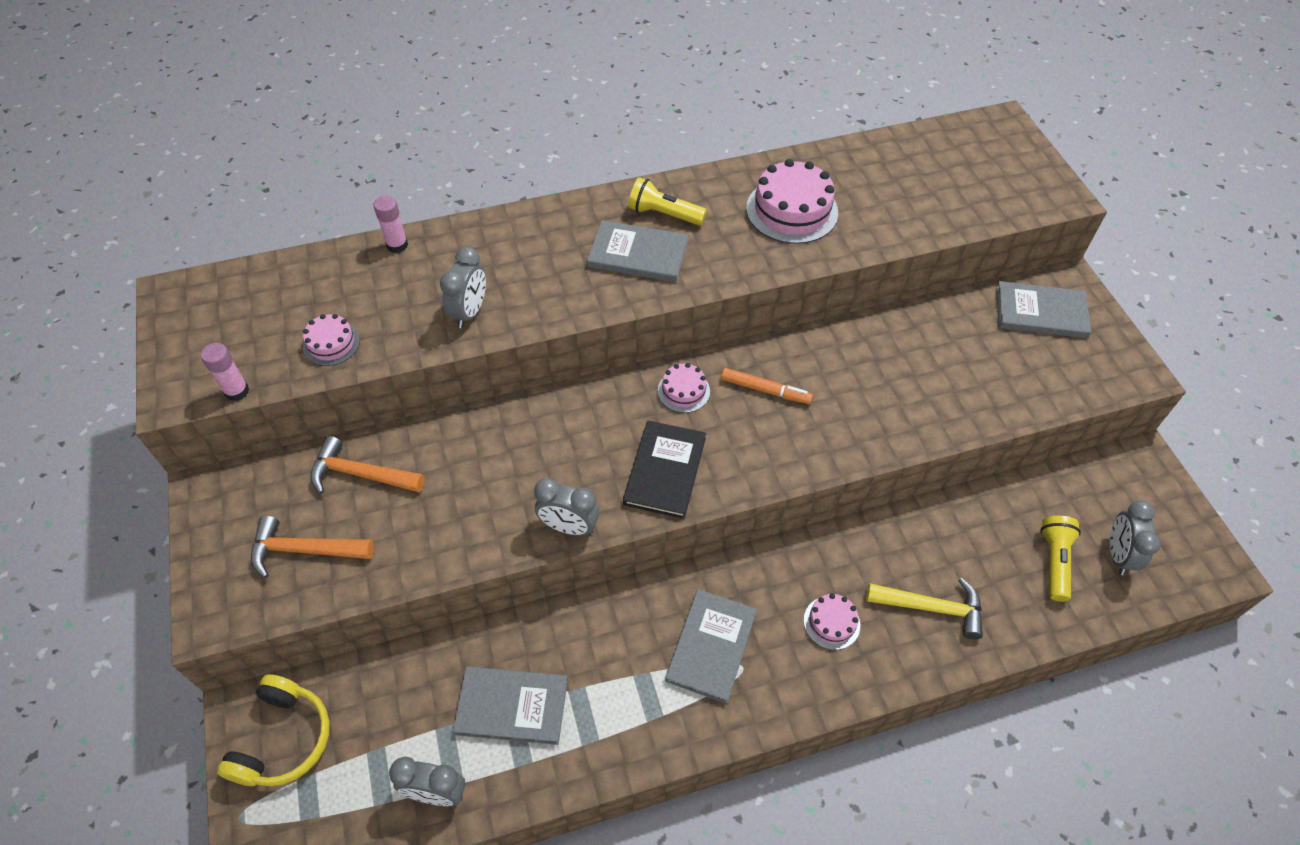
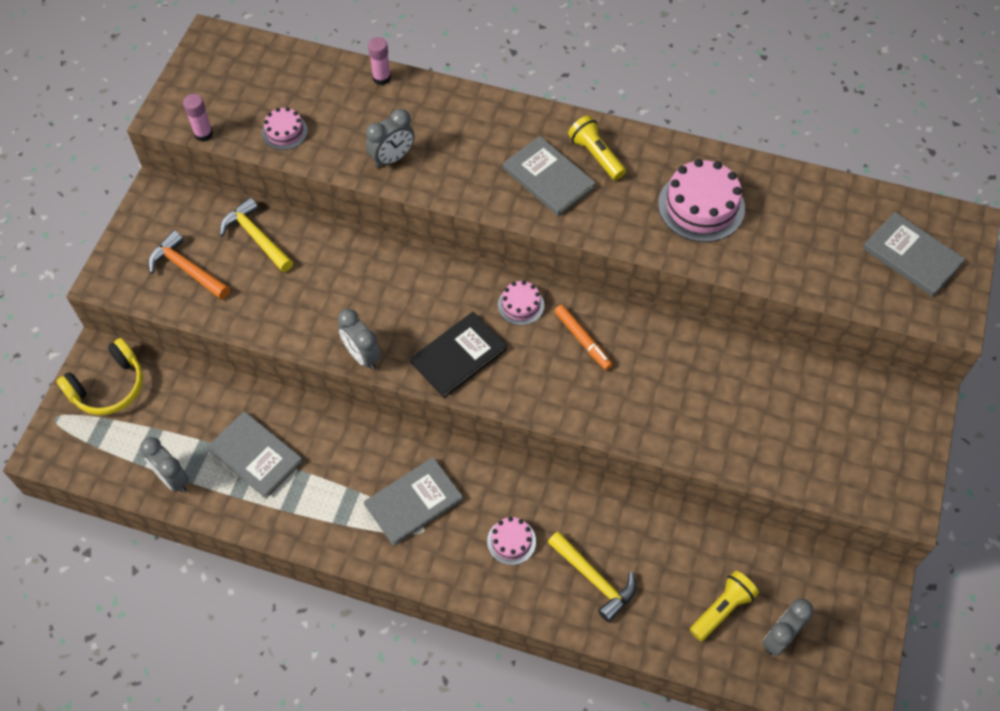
camera: 35 degrees right, 5 degrees up
(361, 474) = (256, 237): orange hammer -> yellow hammer
(1041, 312) = (870, 409): grey book -> grey book (911, 256)

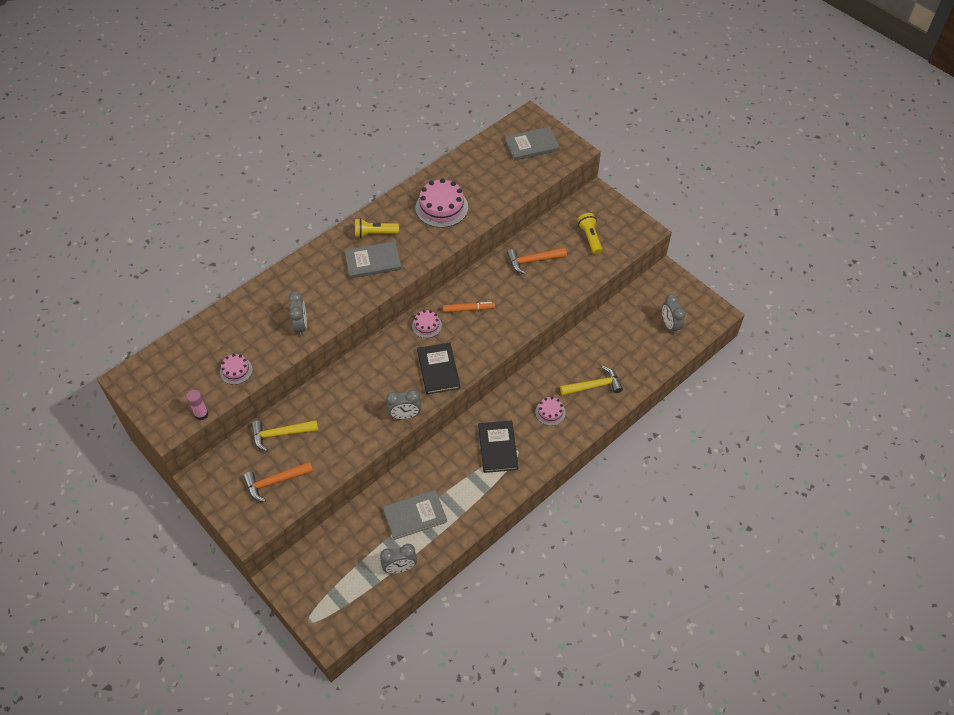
camera: 60 degrees left, 5 degrees down
(109, 387) = (308, 579): yellow headphones -> none
(381, 78) = (237, 305): pink glue stick -> none
(413, 502) = (497, 447): grey book -> black book
(722, 609) = (642, 341): yellow flashlight -> yellow flashlight (590, 238)
(726, 377) = (533, 261): none -> orange hammer

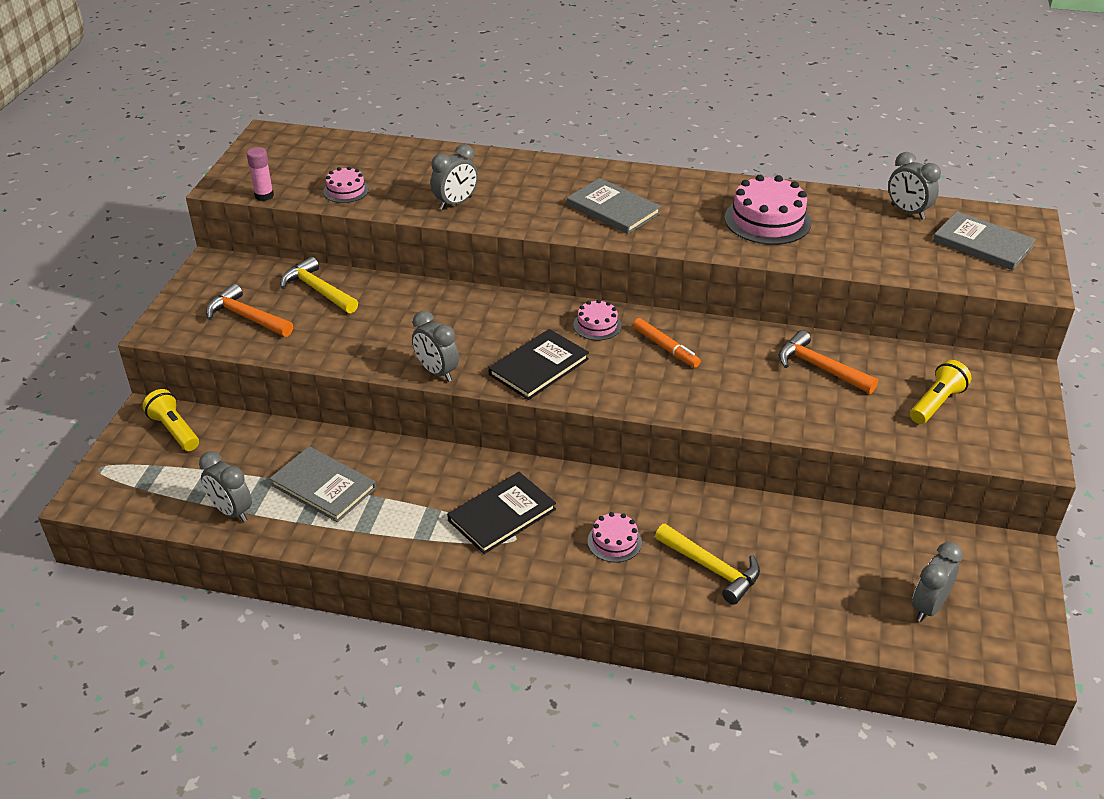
camera: 55 degrees right, 15 degrees down
(374, 234) = (656, 192): yellow flashlight -> yellow flashlight (174, 430)
(484, 152) = (907, 212): none -> grey clock

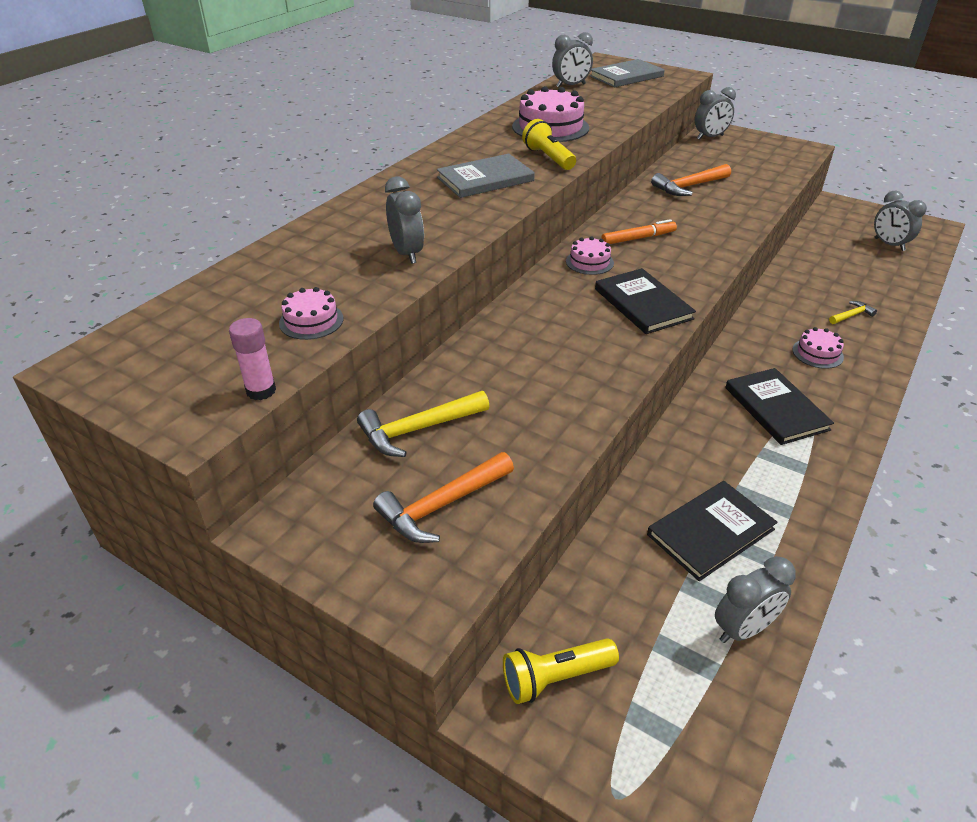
camera: 70 degrees left, 0 degrees up
(323, 486) = (710, 532): grey book -> black book
(437, 372) = (629, 365): grey clock -> grey clock (710, 137)
(711, 569) = (851, 315): yellow hammer -> yellow hammer, size x0.55
(936, 403) = (743, 161): yellow flashlight -> yellow flashlight (548, 158)

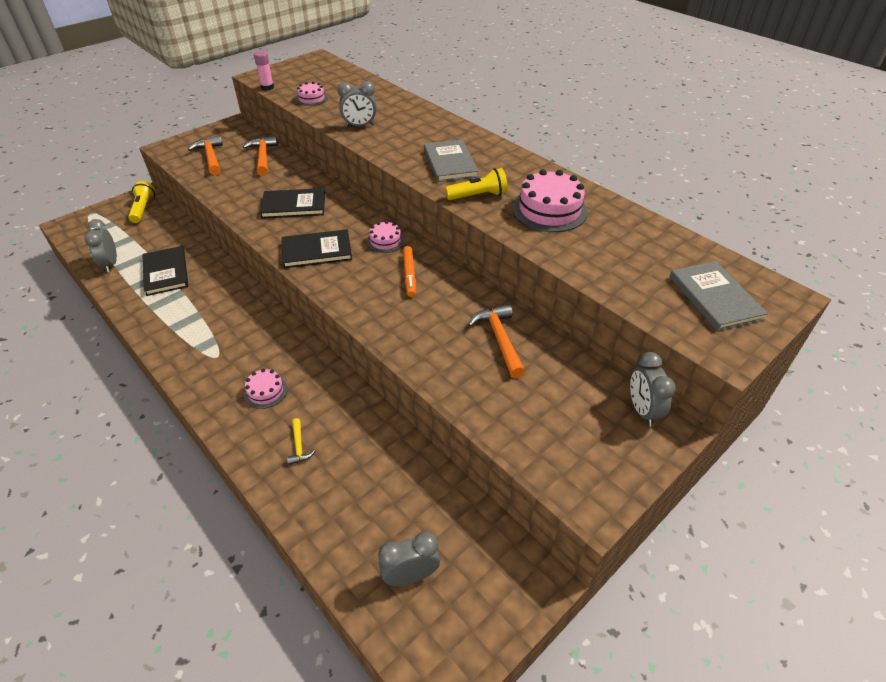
camera: 105 degrees right, 5 degrees up
(418, 429) = (263, 157): yellow hammer -> orange hammer
(571, 86) = (675, 246): grey clock -> none
(776, 408) = (227, 338): black book -> black book (294, 205)

